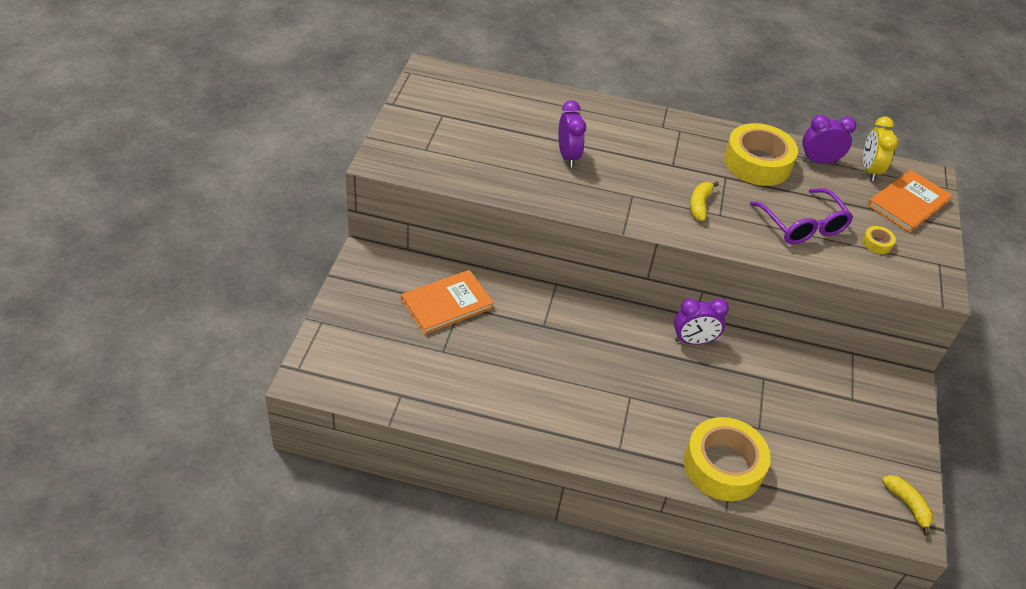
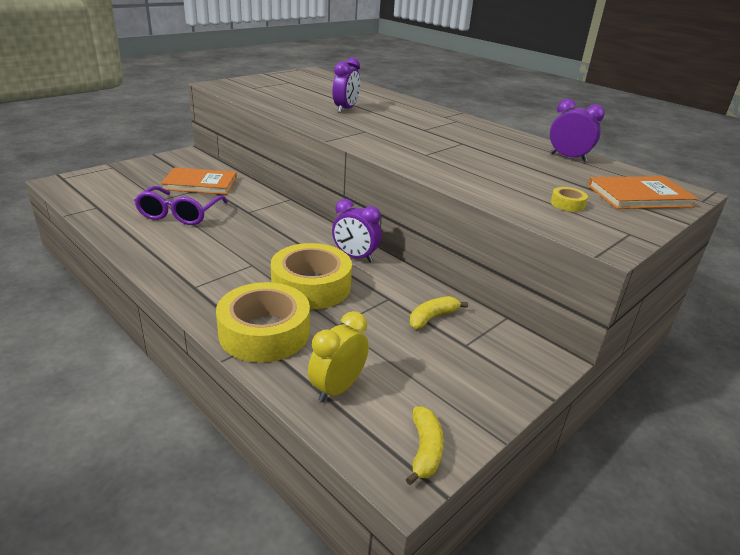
camera: 35 degrees right, 15 degrees down
(699, 205) = (415, 147): yellow banana -> yellow banana (432, 318)
(757, 163) = (503, 145): yellow tape -> yellow tape (311, 286)
(802, 225) = (498, 177): purple glasses -> purple glasses (180, 214)
(869, 170) = (618, 173): yellow clock -> yellow clock (337, 388)

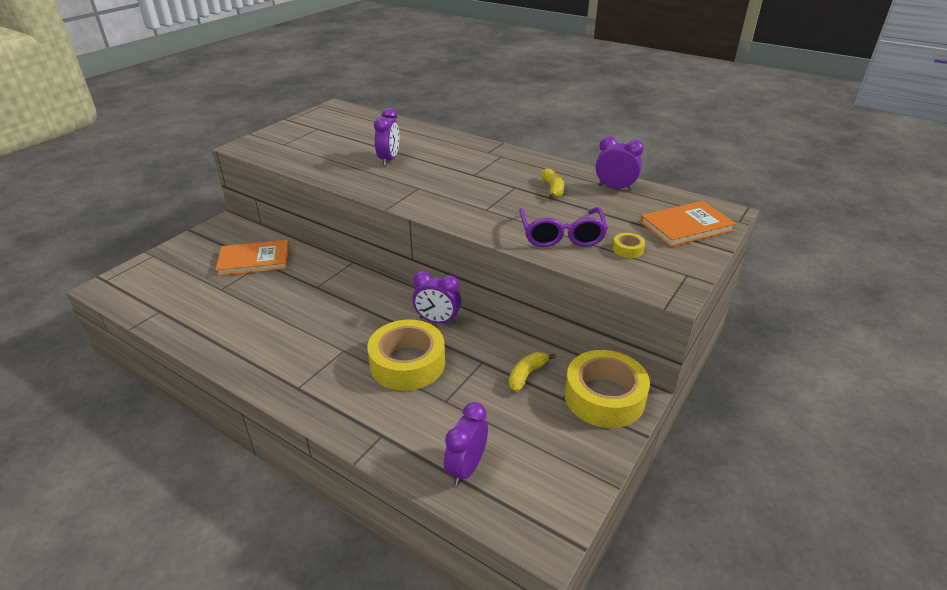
camera: 10 degrees left, 5 degrees up
(180, 214) = (249, 303): purple glasses -> purple glasses (561, 235)
(264, 332) = (382, 424): yellow tape -> yellow tape (604, 397)
(337, 388) = (466, 468): yellow clock -> purple clock
(425, 450) = (557, 511): yellow banana -> yellow banana (553, 189)

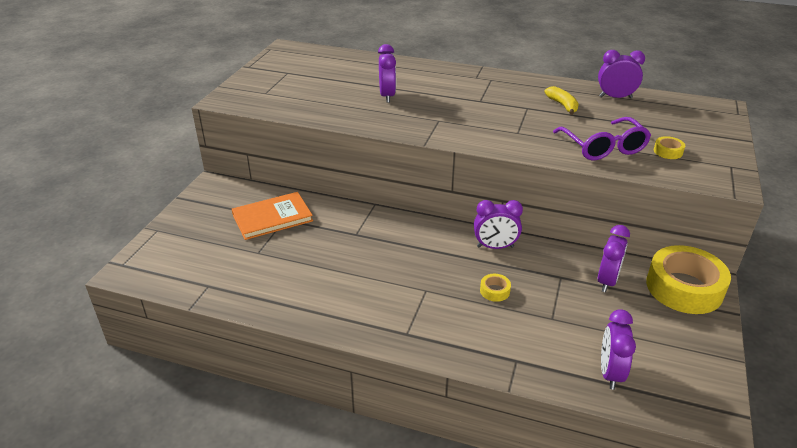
camera: 15 degrees left, 0 degrees up
(407, 363) = (495, 291): yellow tape -> yellow tape, size x0.41
(527, 375) = (607, 281): yellow banana -> purple clock
(686, 226) = (700, 124): orange book -> none

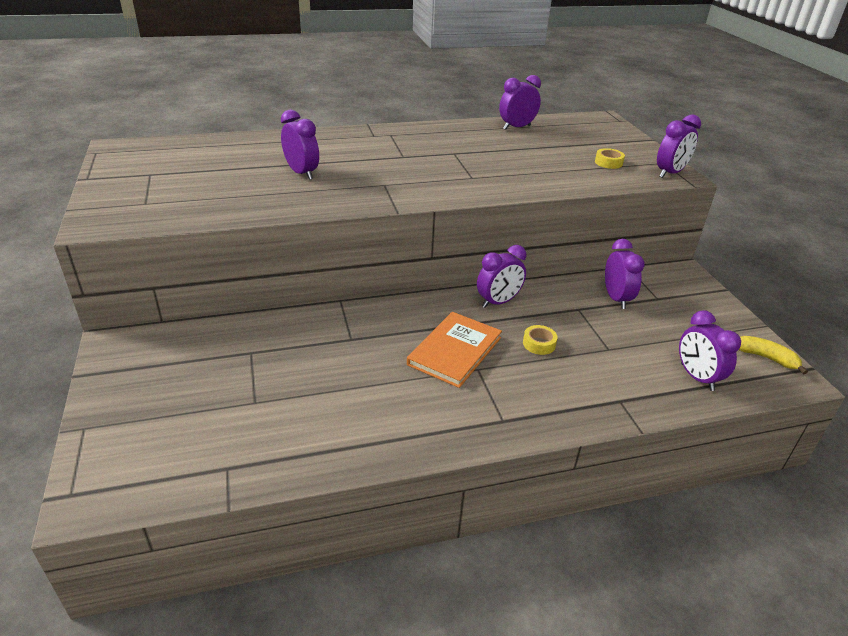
camera: 35 degrees left, 0 degrees up
(272, 218) = (234, 356): orange book -> orange book (455, 351)
(562, 105) = (482, 144): yellow banana -> yellow banana (766, 358)
(603, 147) = (557, 172): purple glasses -> none
(684, 288) = (673, 283): yellow tape -> none
(723, 178) = (670, 173): none -> purple clock

